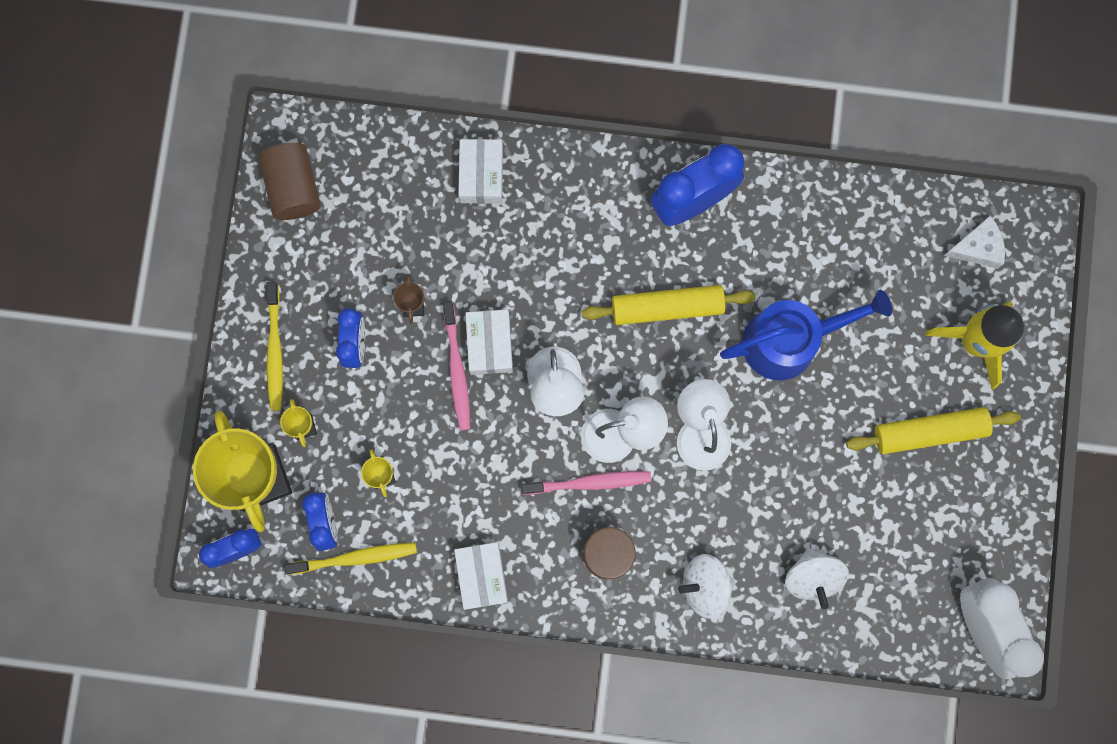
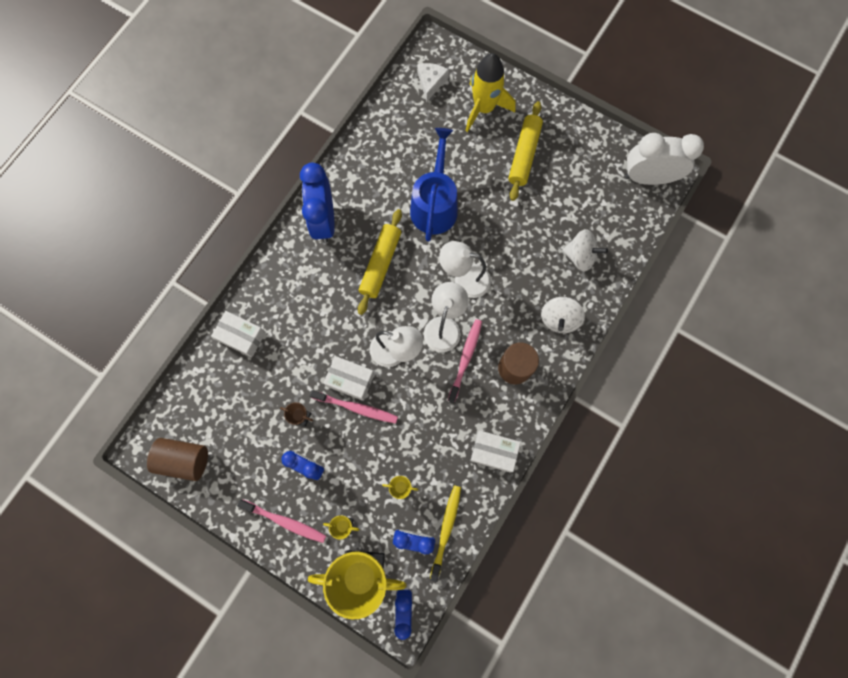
camera: 65 degrees left, 5 degrees down
(275, 350) = (284, 521): yellow toothbrush -> pink toothbrush

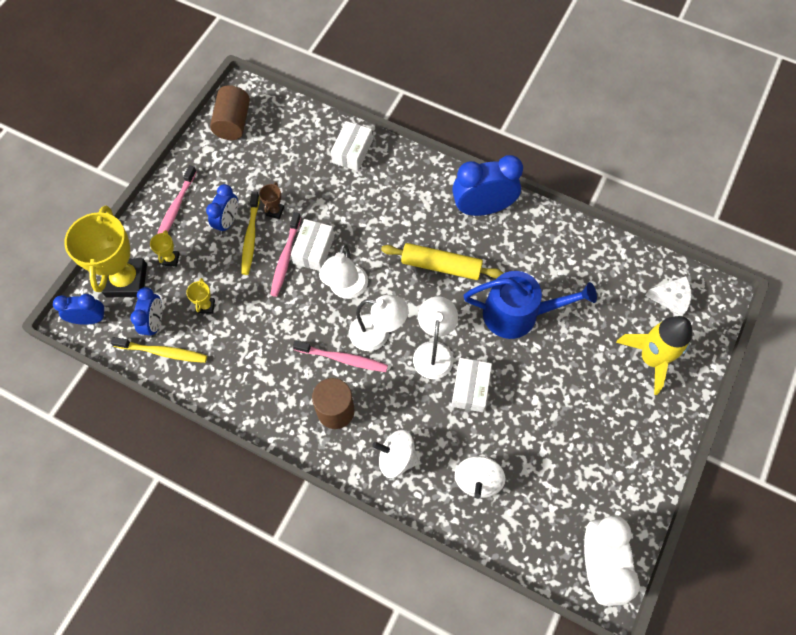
camera: 85 degrees right, 10 degrees down
(328, 442) = (251, 236): none -> yellow toothbrush
(494, 452) = (242, 394): white box -> white box (470, 388)
(524, 155) = (599, 408): yellow rolling pin -> none

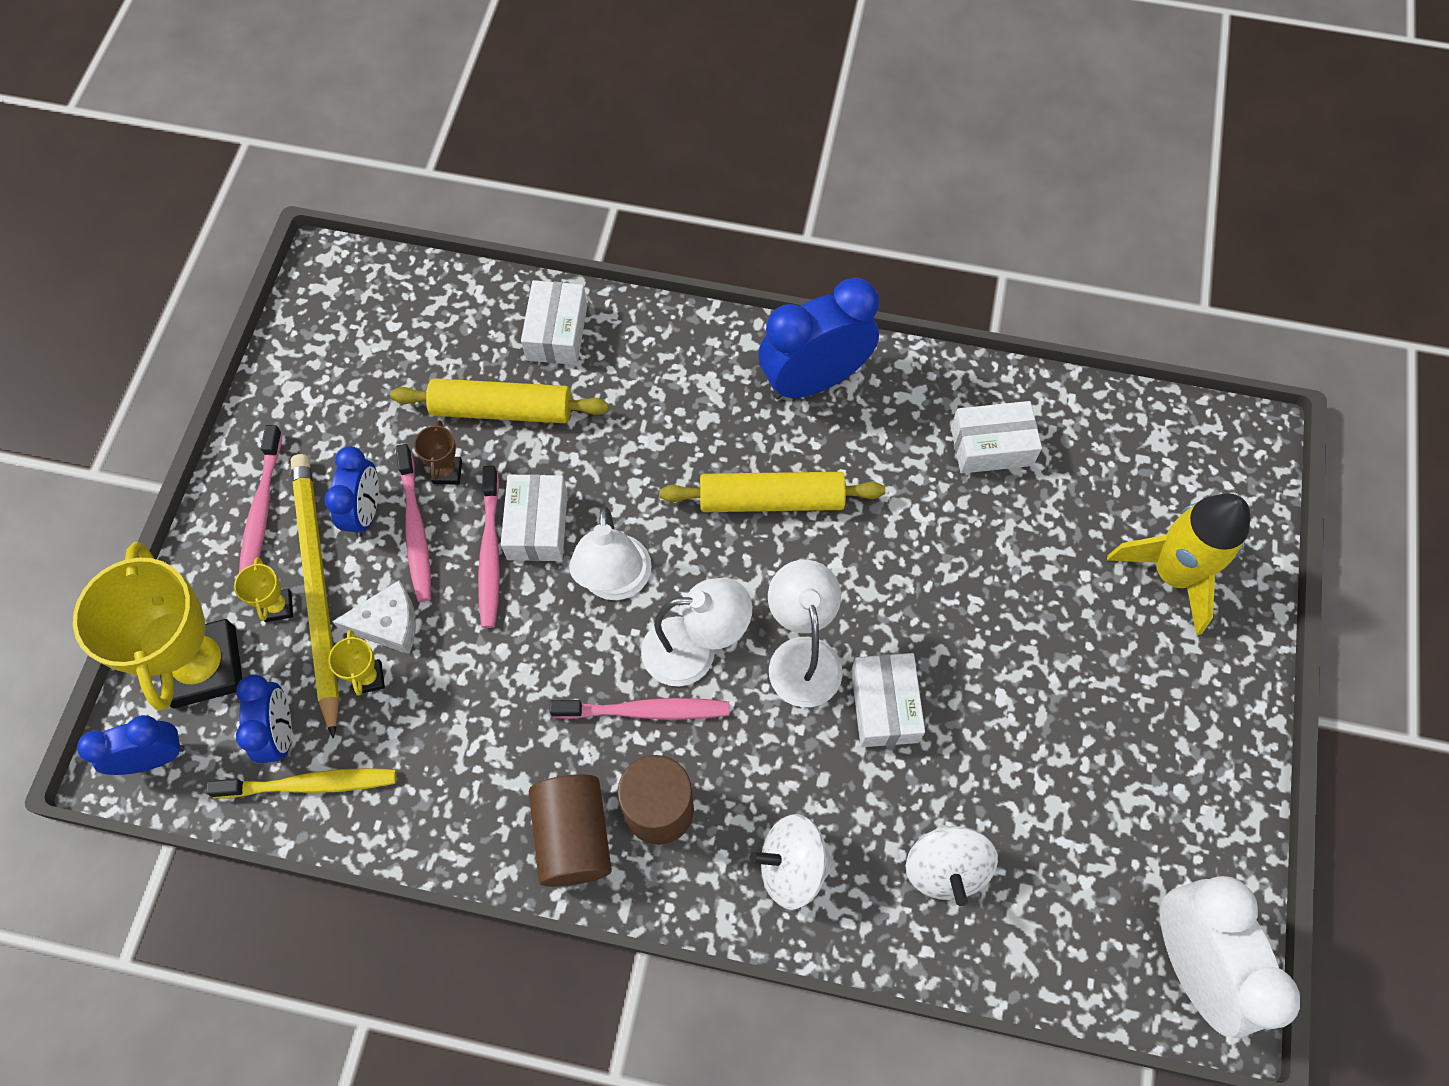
camera: 15 degrees left, 0 degrees up
(193, 254) = (317, 587): none -> yellow pencil
(233, 123) = (326, 328): brown cylinder -> brown cylinder (573, 836)
(251, 236) = (415, 529): yellow toothbrush -> pink toothbrush
(312, 186) = (502, 410): none -> yellow rolling pin
(517, 314) = (927, 552): blue watering can -> none
(570, 266) = (991, 446): none -> white box
(671, 298) = (1174, 460): white cheese -> white cheese (388, 624)

